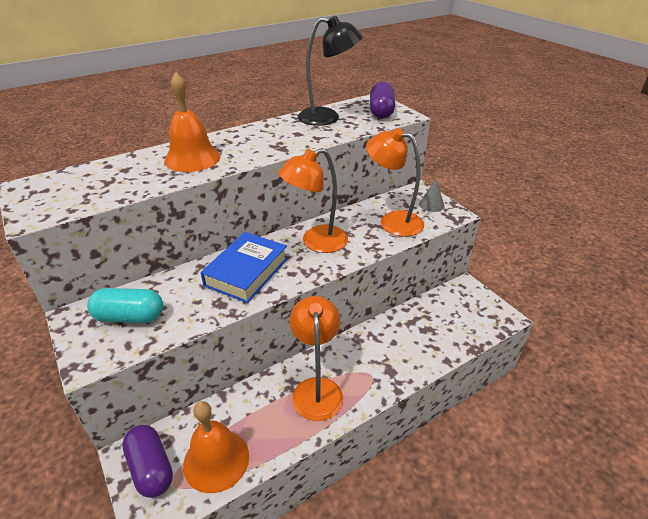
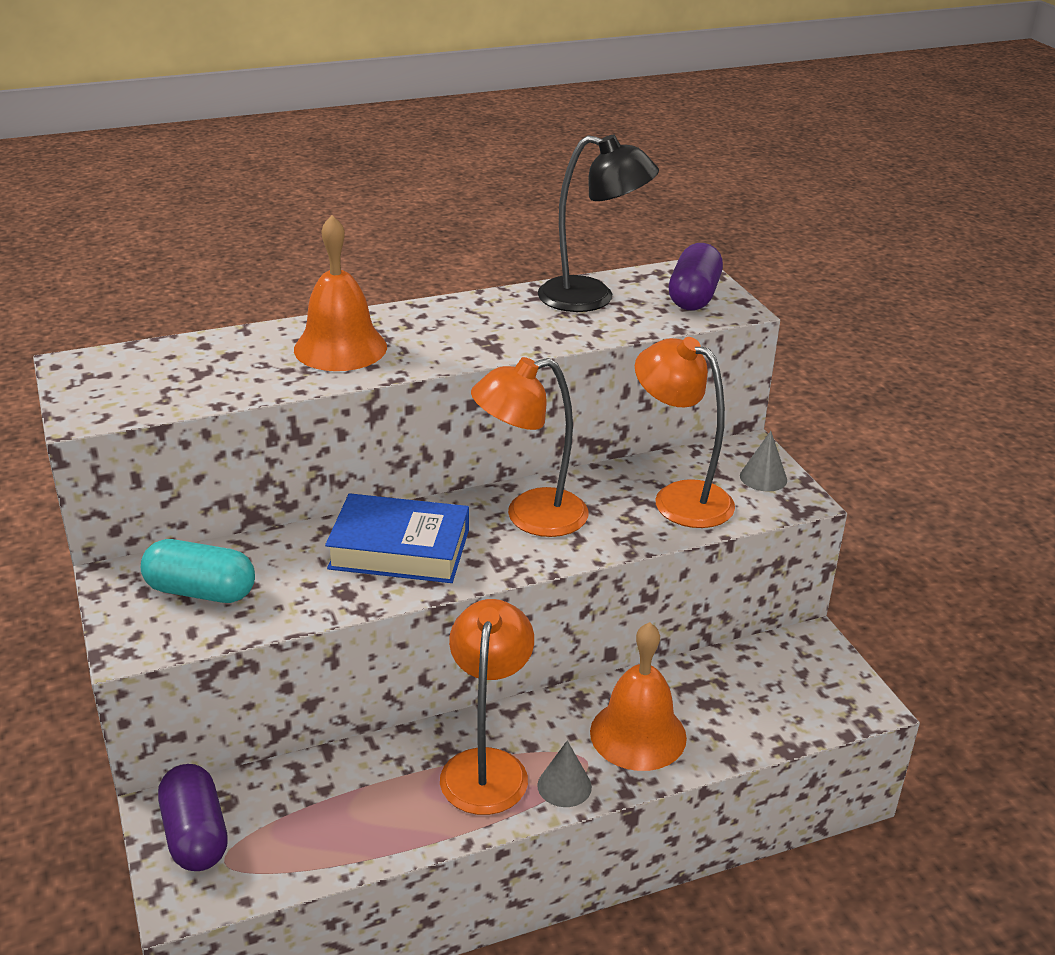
camera: 10 degrees right, 5 degrees down
(216, 460) = (298, 841): orange bell -> orange bell (638, 734)
(246, 272) = (399, 549): blue book -> blue book turned 60 degrees clockwise
(363, 393) = (564, 786): none -> grey cone

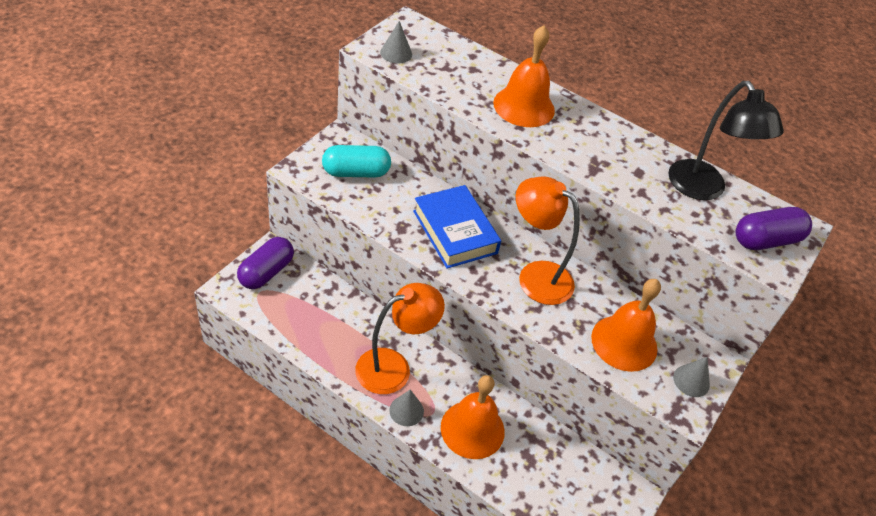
camera: 50 degrees right, 15 degrees up
(121, 399) = (396, 53): none -> grey cone
(201, 591) = (356, 172): turquoise capsule -> turquoise capsule turned 75 degrees counterclockwise
(679, 498) = (624, 342): orange lamp -> orange bell

